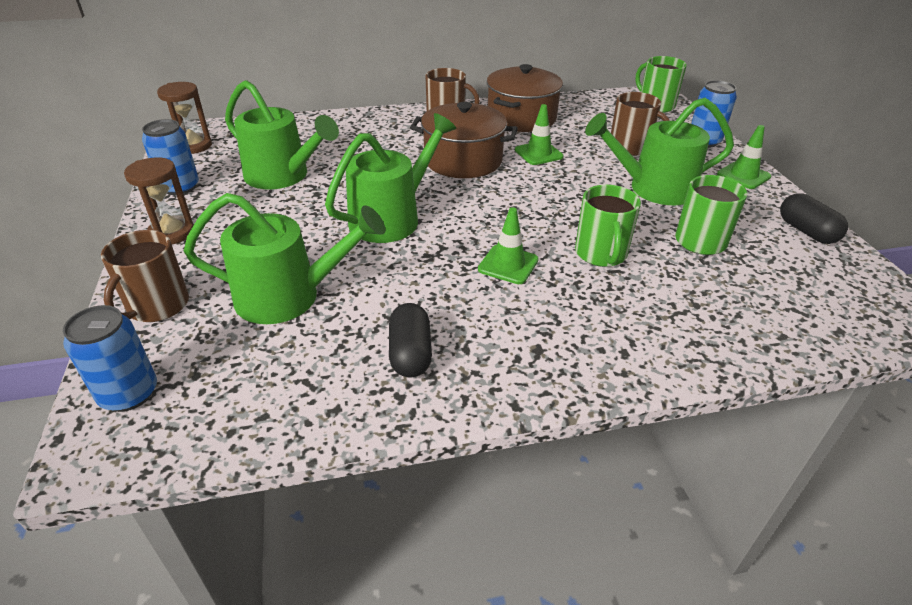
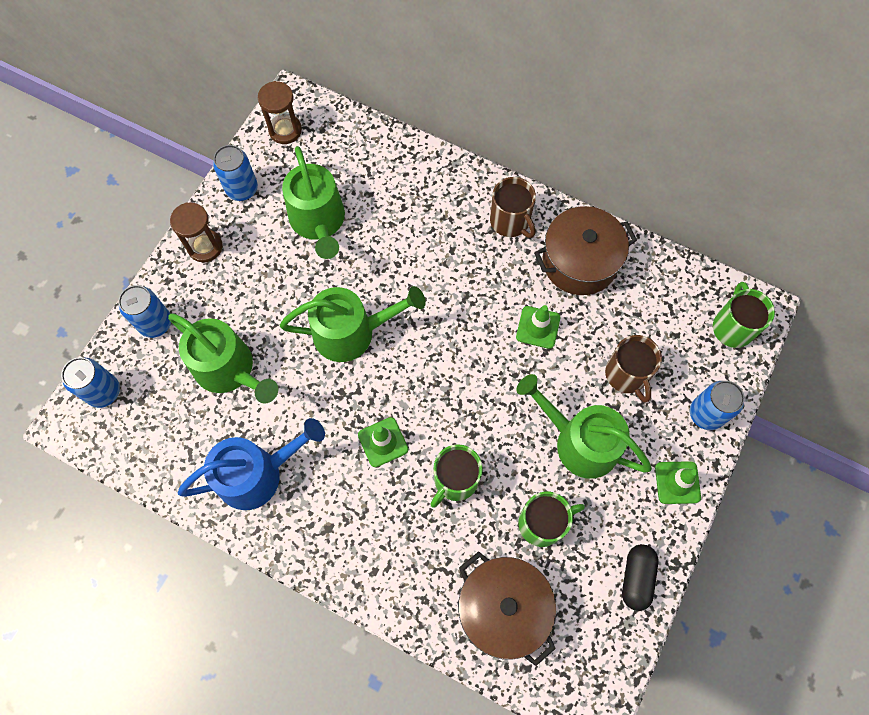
camera: 40 degrees right, 30 degrees up
(157, 306) = (155, 323): brown mug -> blue can
(410, 353) = (257, 474): black capsule -> blue watering can
(463, 160) = (467, 294): brown pot -> brown pot (503, 608)

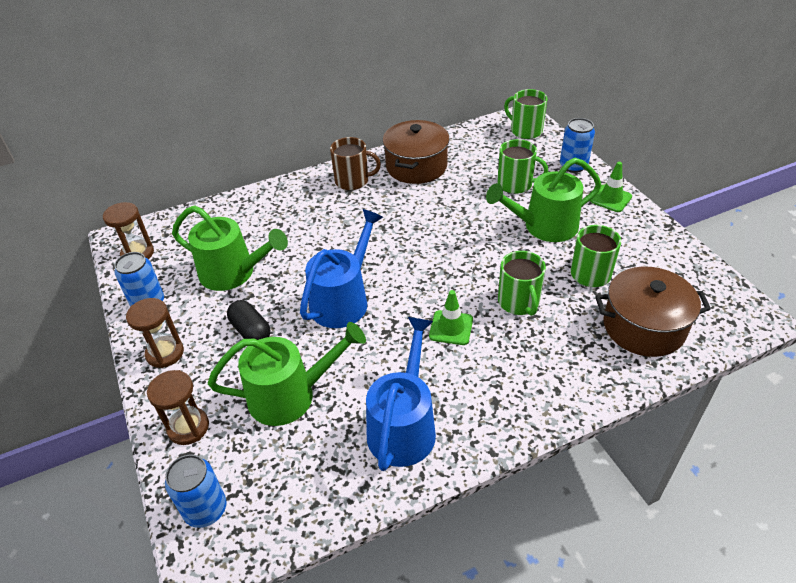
camera: 50 degrees left, 25 degrees down
(155, 323) = (188, 427): blue can -> brown hourglass
(351, 332) = (343, 300): green watering can -> blue watering can
(538, 327) = (442, 205): green traffic cone -> none
(626, 375) = (516, 184): brown mug -> green mug
(636, 578) = (666, 248): black capsule -> black capsule (251, 331)

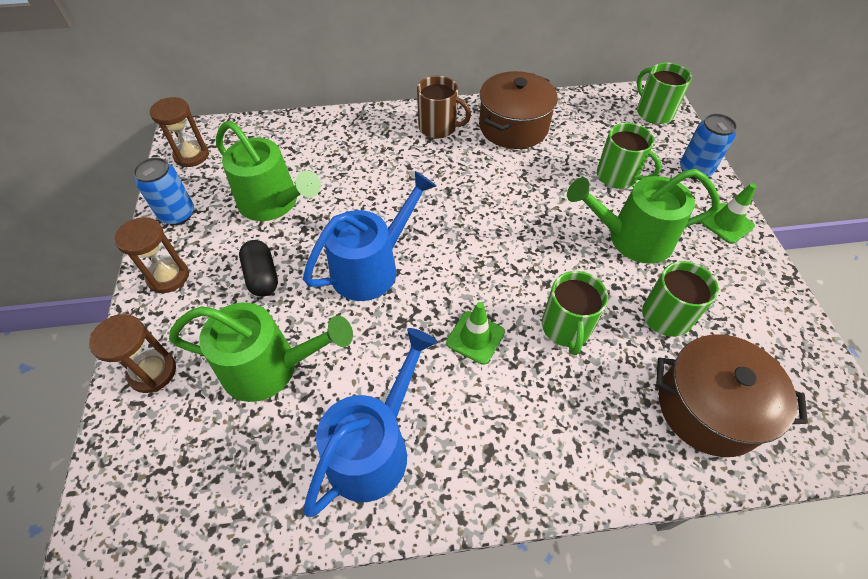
camera: 15 degrees right, 10 degrees up
(205, 509) = (127, 479): blue can -> none

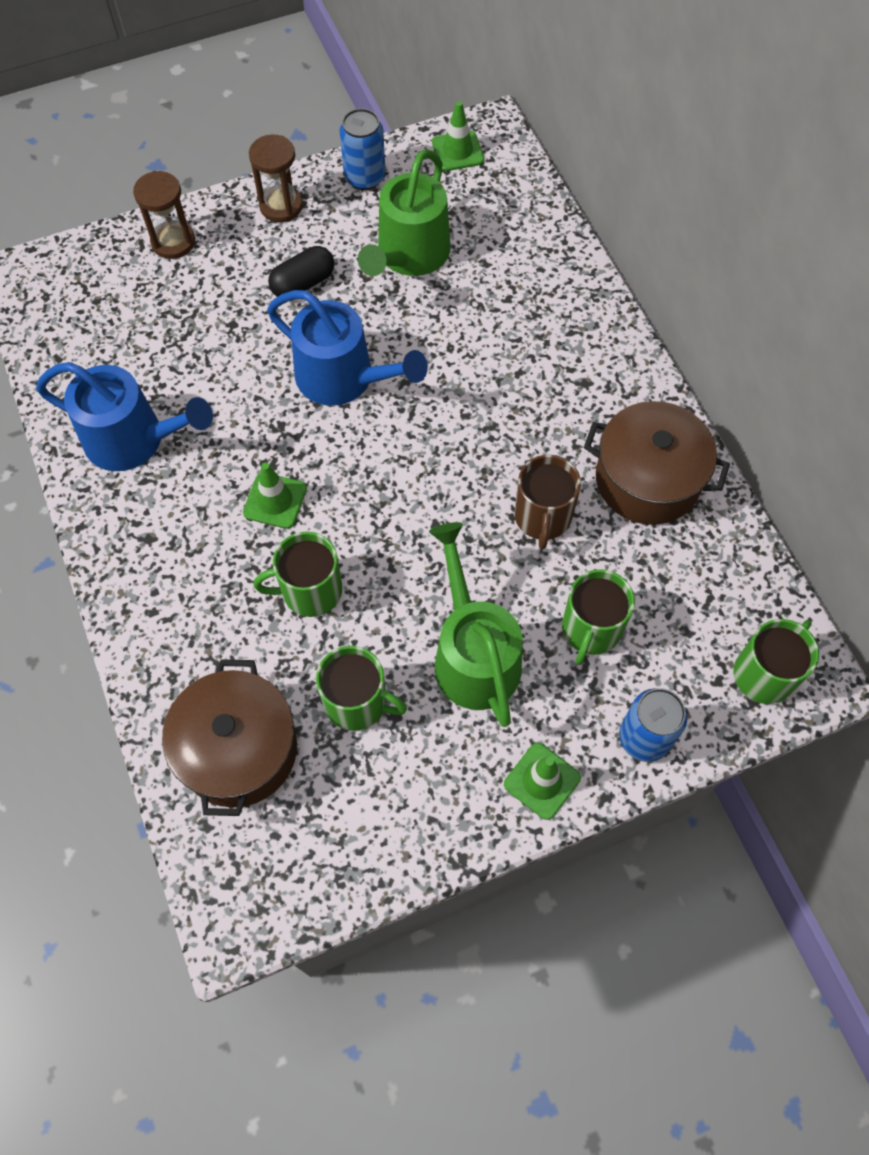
camera: 75 degrees right, 10 degrees up
(191, 155) = (457, 151): brown hourglass -> green traffic cone
(269, 367) = (198, 329): green watering can -> none
(438, 127) = (609, 388): brown mug -> brown mug (542, 517)

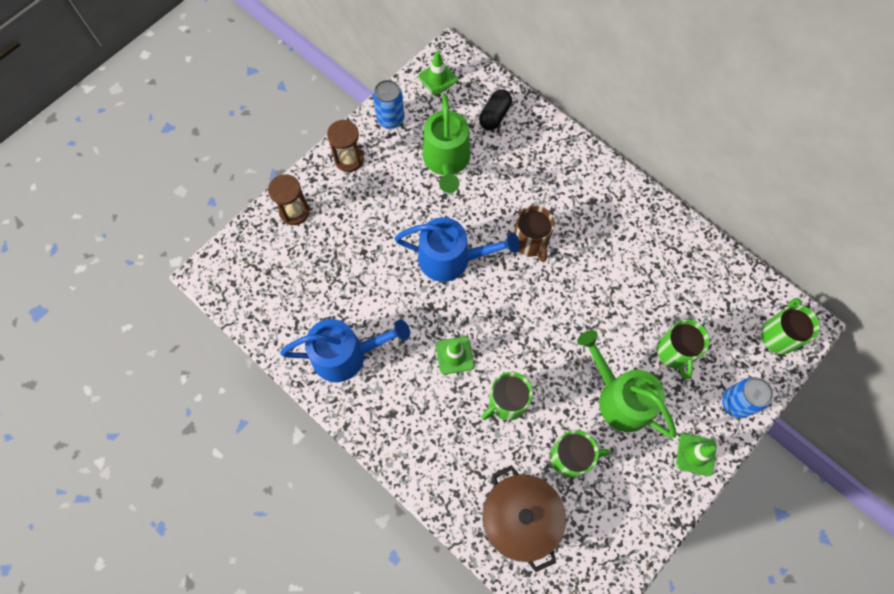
camera: 25 degrees left, 5 degrees up
(303, 283) = (392, 206): black capsule -> black capsule (495, 116)
(542, 517) = (613, 296): brown mug -> brown mug (531, 242)
(647, 479) = (658, 246): brown pot -> none

